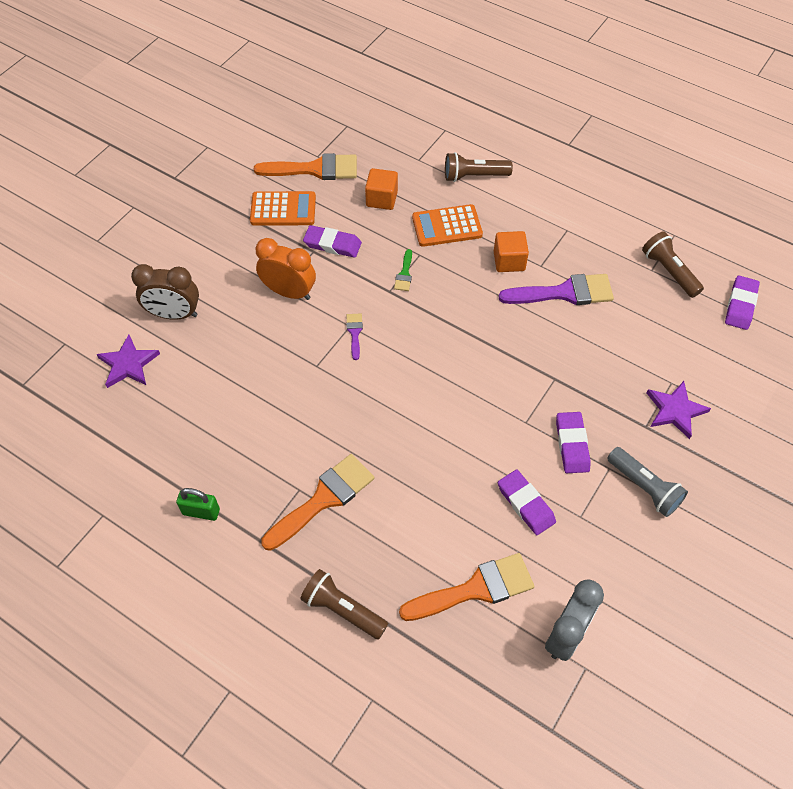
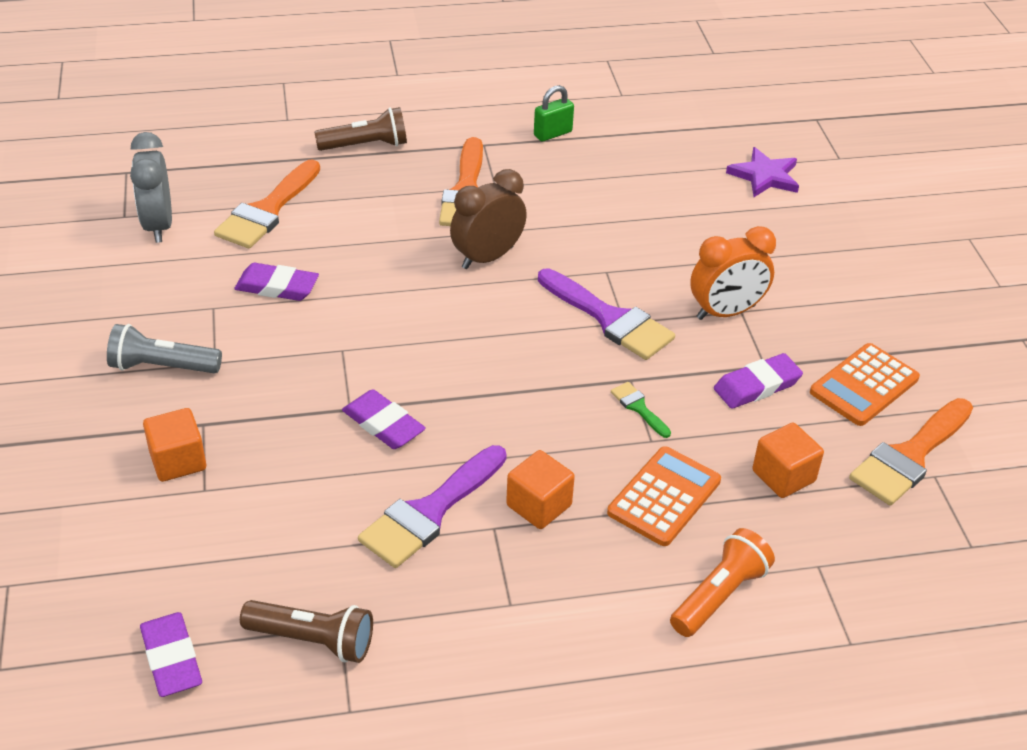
camera: 135 degrees right, 15 degrees down
(174, 314) = (794, 229): brown clock -> brown clock (487, 257)
(354, 333) = (610, 319): purple brush -> purple brush, size x2.13
(474, 176) = (719, 595): brown flashlight -> orange flashlight
(572, 444) = (273, 359): purple eraser -> purple eraser (383, 424)
(675, 410) = (178, 461): purple star -> orange cube

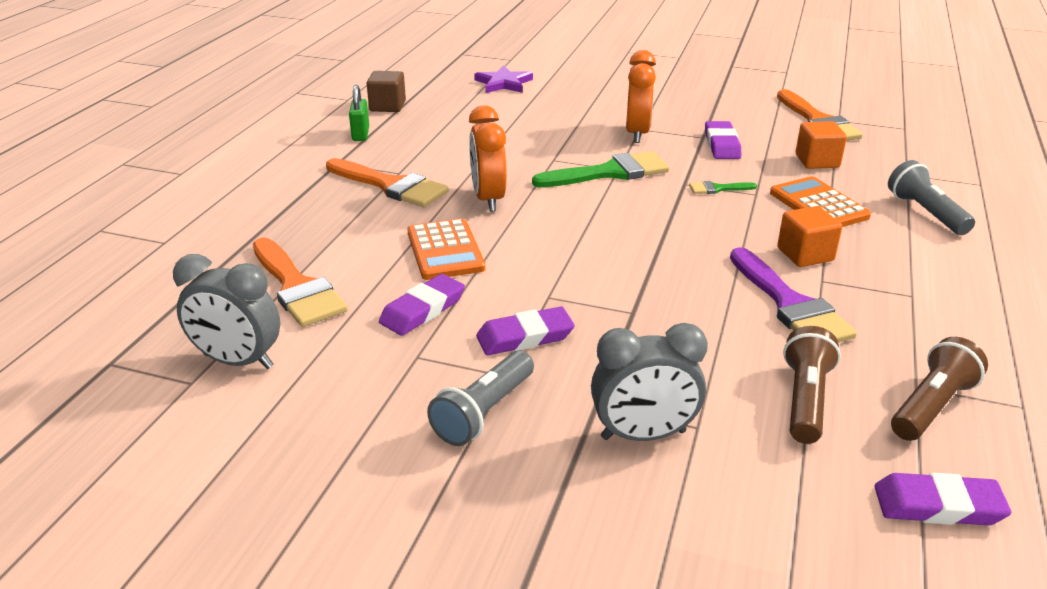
camera: 60 degrees left, 10 degrees down
(178, 461) = (643, 435): orange cube -> grey clock
(366, 145) = (265, 213): brown flashlight -> brown flashlight (805, 399)
(383, 424) = (665, 300): purple eraser -> purple eraser (525, 337)
(487, 257) = (488, 199): brown clock -> orange clock
(610, 319) = (610, 172): purple brush -> green brush
(629, 124) = (387, 106): none -> brown cube
(719, 595) = (925, 212): orange flashlight -> grey flashlight
(864, 385) = (744, 115): orange calculator -> orange calculator (445, 250)

